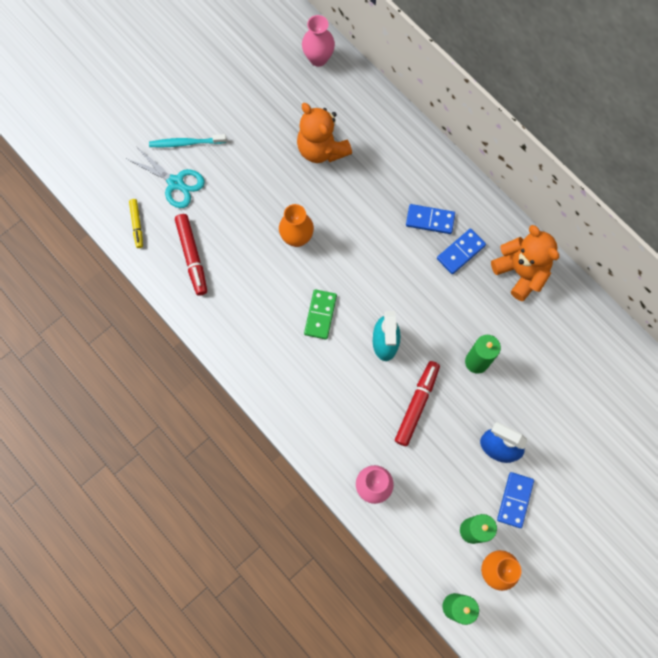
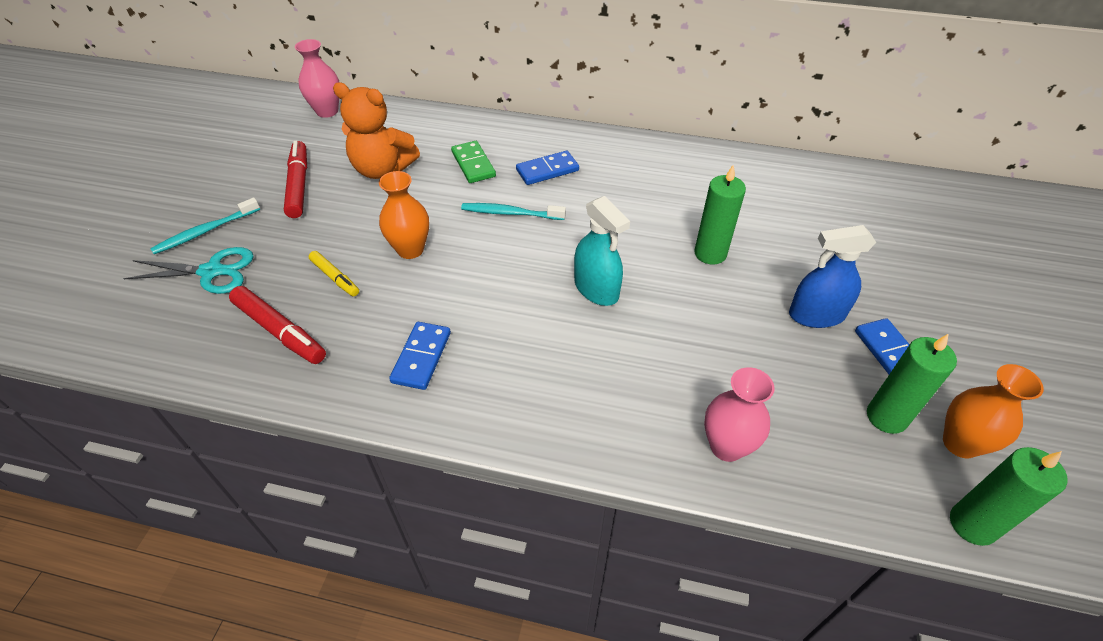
camera: 35 degrees left, 25 degrees down
(137, 225) = (175, 337): yellow marker -> yellow marker (335, 277)
(320, 315) = (497, 303): green domino -> green domino (473, 164)
(378, 246) = (511, 213): none -> turquoise toothbrush
(417, 404) = (689, 326): red marker -> red marker (299, 185)
(461, 252) = (602, 179): blue domino -> blue domino (421, 357)
(521, 272) = (674, 166): orange teddy bear -> none

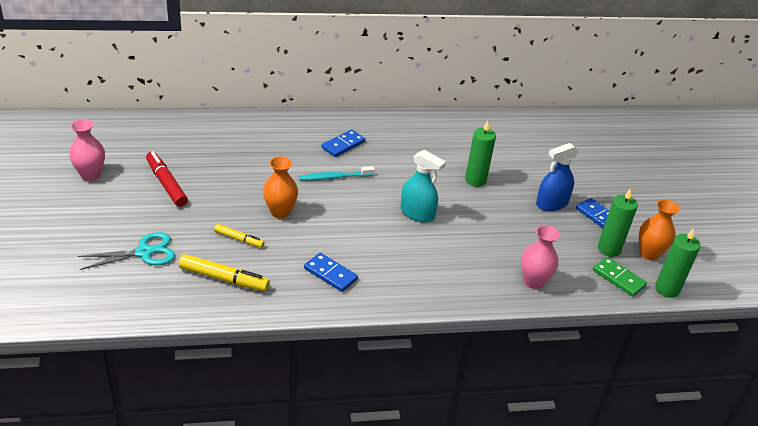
camera: 25 degrees left, 10 degrees down
(206, 231) = (117, 227): turquoise toothbrush -> none
(280, 331) = (224, 278): red marker -> yellow marker
(327, 111) = (149, 127): pink vase -> pink vase (90, 175)
(382, 169) = (223, 162): orange teddy bear -> none
(421, 357) = (330, 274): blue domino -> blue domino turned 45 degrees counterclockwise
(473, 164) = (288, 149): green domino -> green domino (618, 278)

